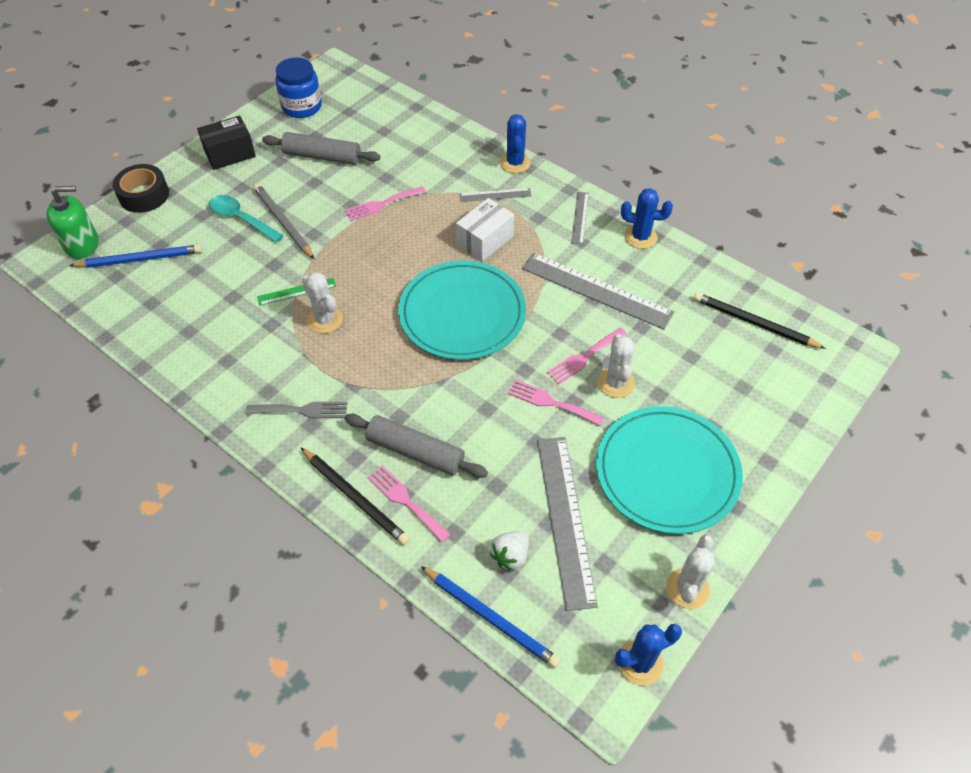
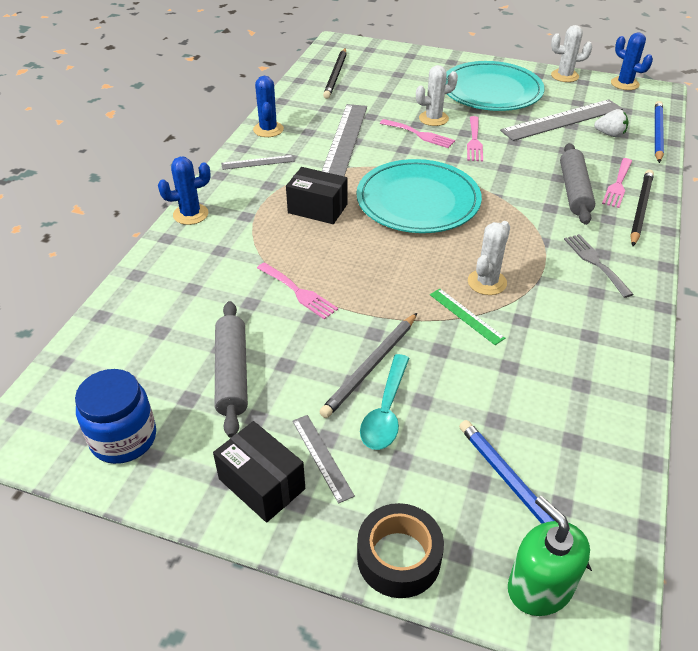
camera: 110 degrees left, 10 degrees down
(485, 240) = (317, 208): white box -> black box
(495, 195) = (247, 216): grey ruler -> grey ruler (322, 457)

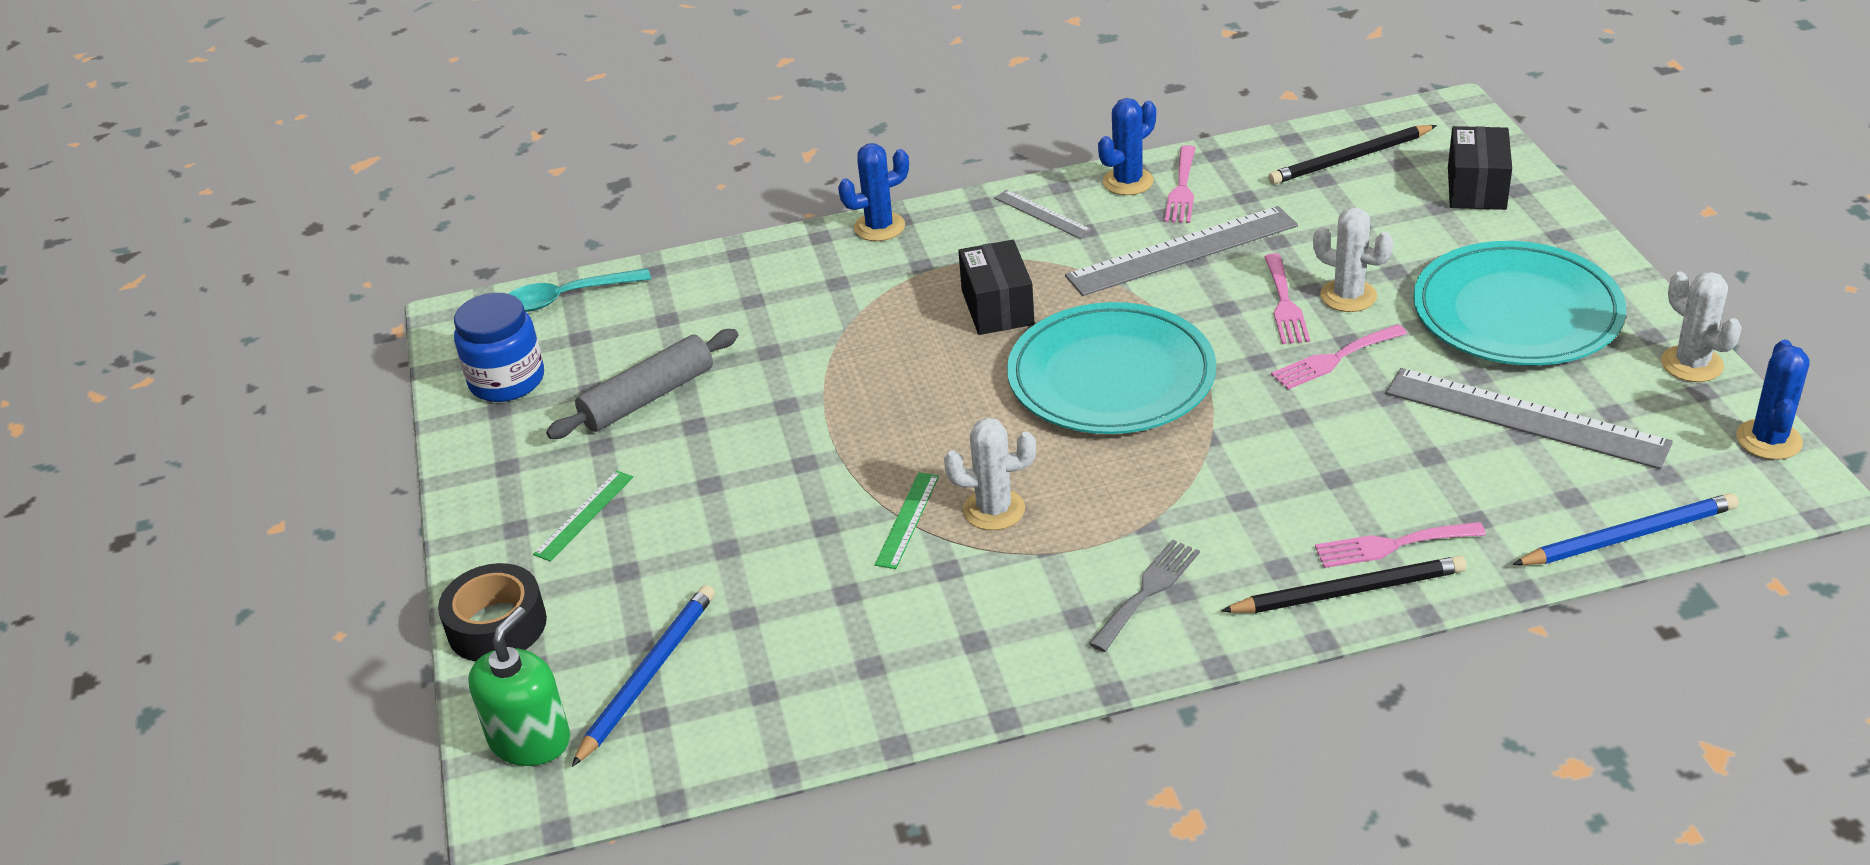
camera: 60 degrees right, 5 degrees down
(190, 214) = (879, 227): blue cactus -> blue cactus turned 60 degrees counterclockwise
(261, 484) = (519, 494): black box -> black box (1476, 188)
(299, 292) = (820, 374): pink fork -> pink fork (1182, 189)
(322, 457) = (584, 515): grey ruler -> green ruler
(371, 367) = (746, 486): grey pencil -> none
(386, 411) = (686, 528): turquoise spoon -> turquoise spoon (567, 297)
(574, 191) = (1316, 507): grey rolling pin -> none
(610, 134) = (1548, 484): white strawberry -> none

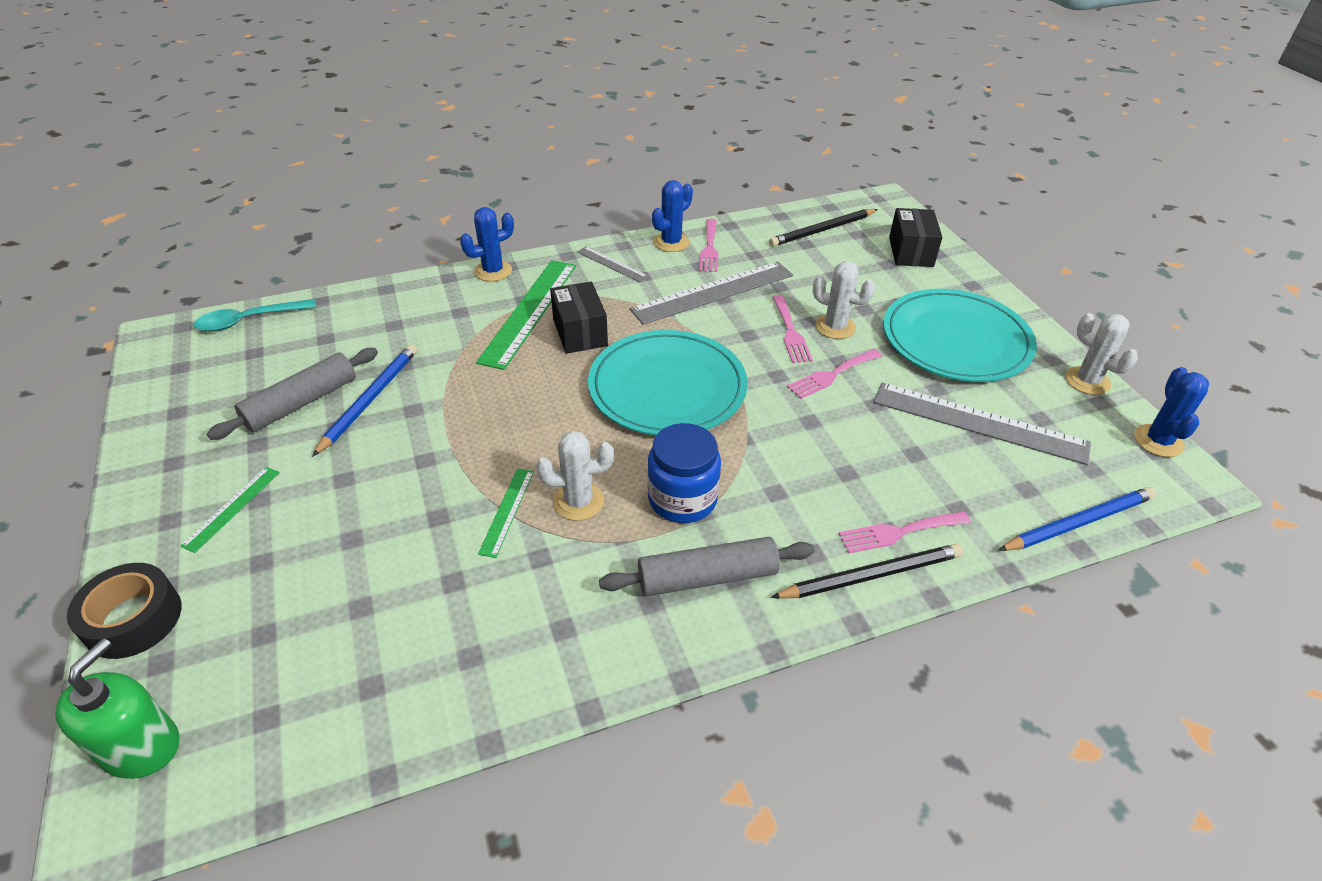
camera: 10 degrees left, 5 degrees up
(507, 380) = (188, 388): blue jar -> blue jar (682, 499)
(648, 675) = (265, 670): blue pencil -> blue pencil (370, 400)
(929, 281) = (529, 311): none -> green ruler
(1147, 591) = (707, 577): grey fork -> grey rolling pin

